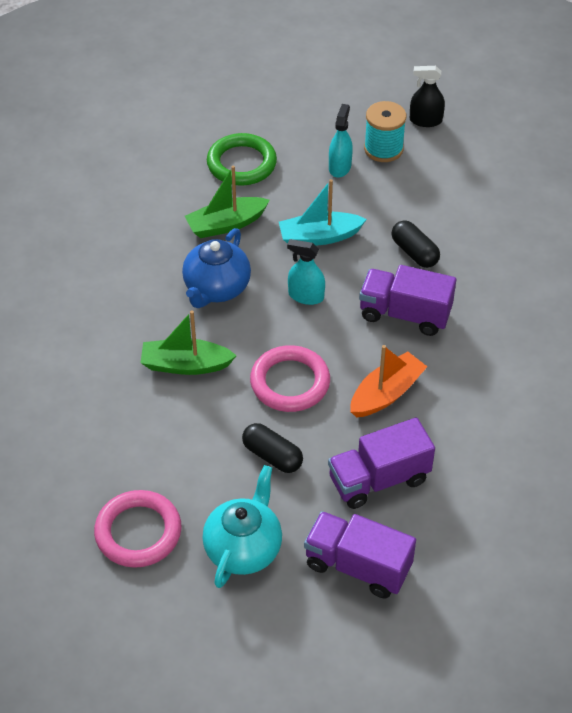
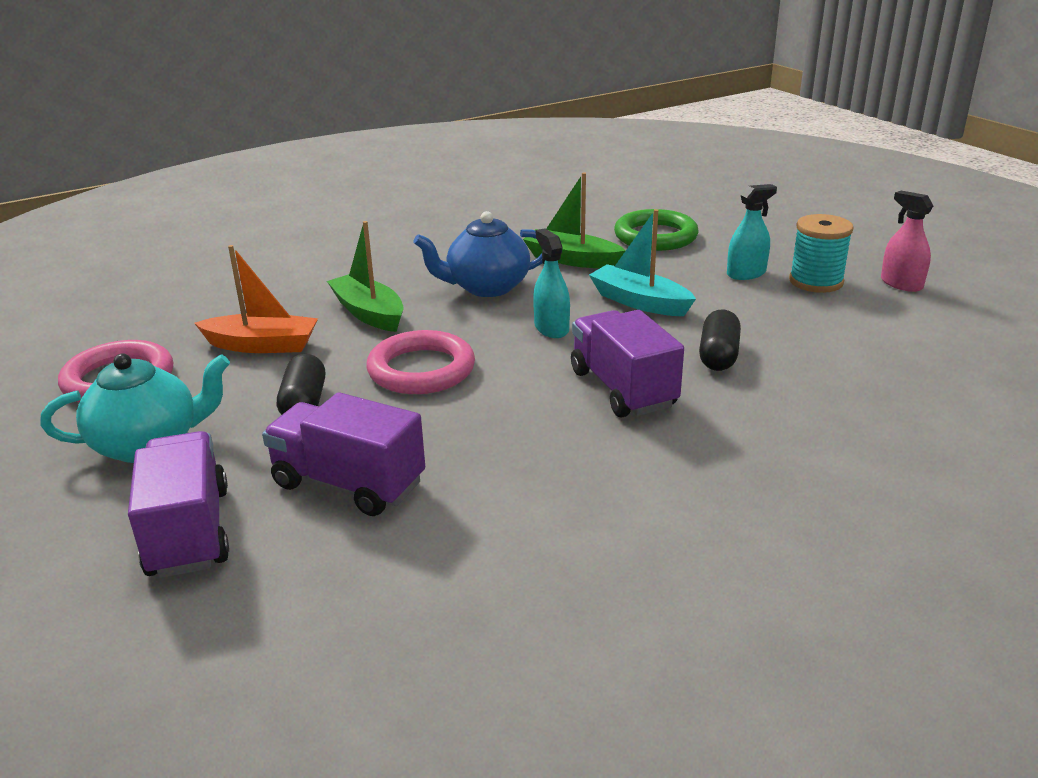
camera: 50 degrees right, 20 degrees down
(386, 393) = (488, 430): orange boat -> orange boat (262, 345)
(425, 120) = (901, 284): black spray bottle -> pink spray bottle

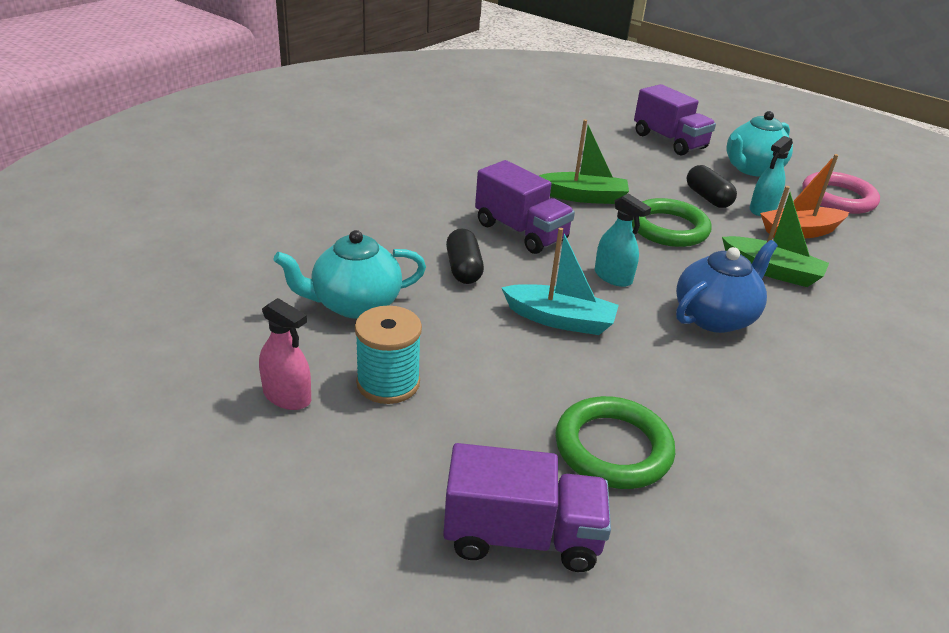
camera: 155 degrees right, 5 degrees up
(348, 484) = (626, 164): purple truck -> purple truck (522, 536)
(421, 369) = (668, 228): pink ring -> green ring
(572, 260) = (674, 376): green boat -> green boat (583, 197)
(746, 273) = (470, 385): turquoise spray bottle -> turquoise spray bottle (762, 209)
(848, 337) = (354, 304): none -> turquoise teapot

